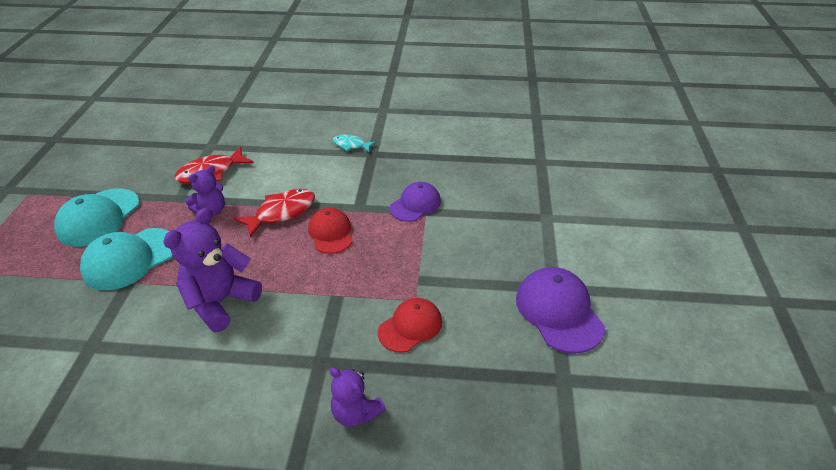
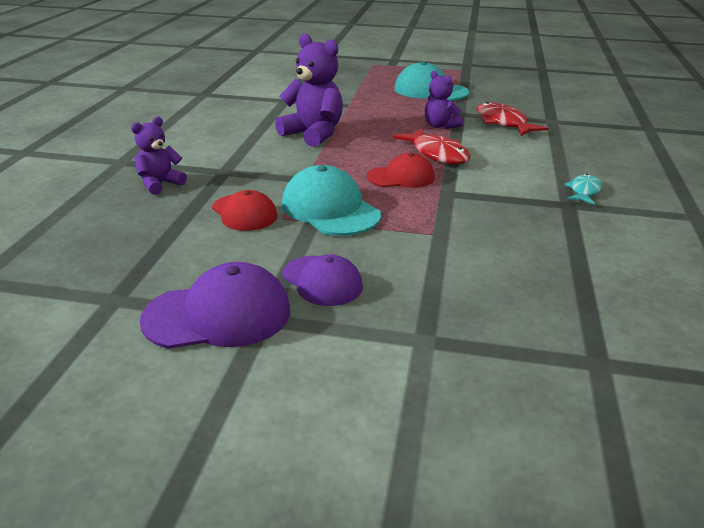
camera: 95 degrees right, 10 degrees down
(130, 259) = (376, 103): turquoise cap -> turquoise cap (330, 209)
(415, 204) = (454, 228): purple cap -> purple cap (322, 281)

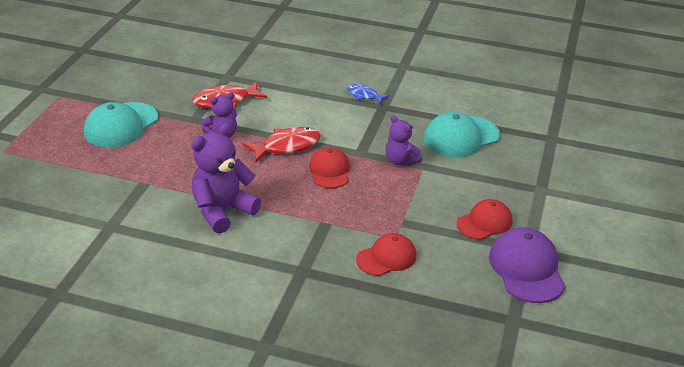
camera: 85 degrees left, 5 degrees up
(160, 184) = (325, 312): purple teddy bear -> purple teddy bear (400, 161)
(322, 281) = (484, 222): purple cap -> red cap
(330, 209) = (383, 212): turquoise cap -> turquoise cap (461, 137)
(584, 191) = (364, 95): turquoise fish -> blue fish

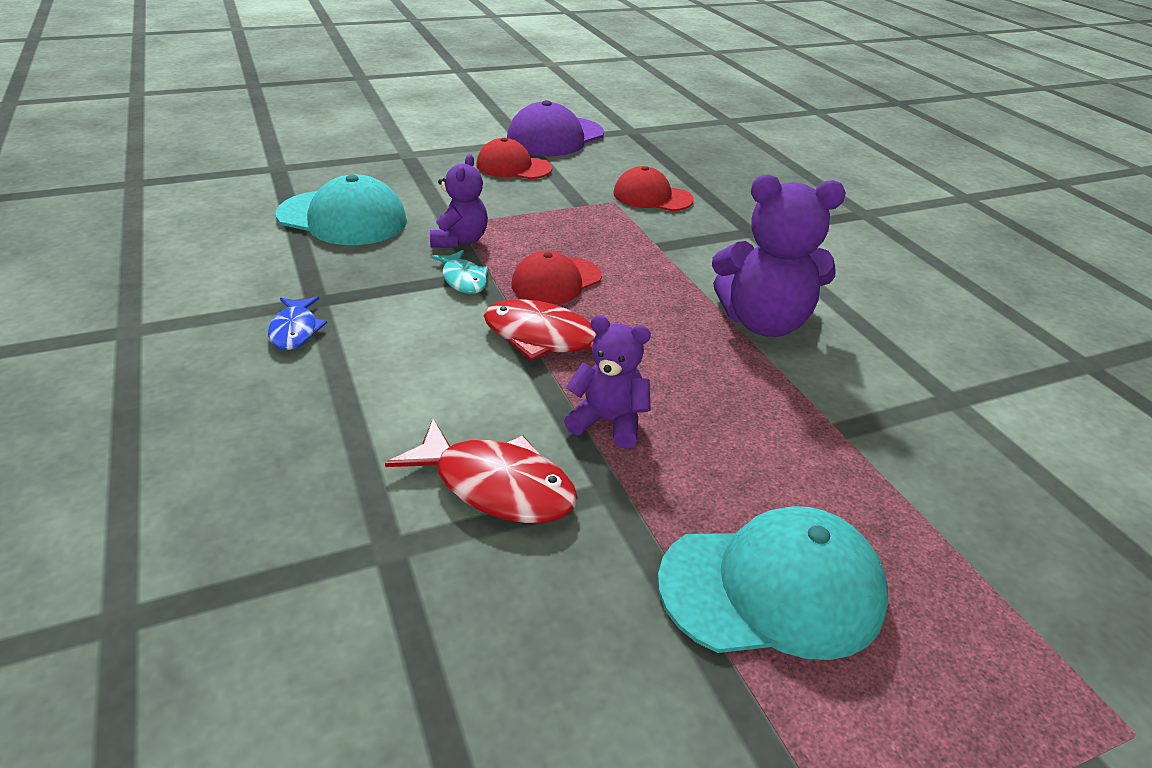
camera: 130 degrees left, 0 degrees up
(360, 146) = (463, 279): none -> turquoise fish

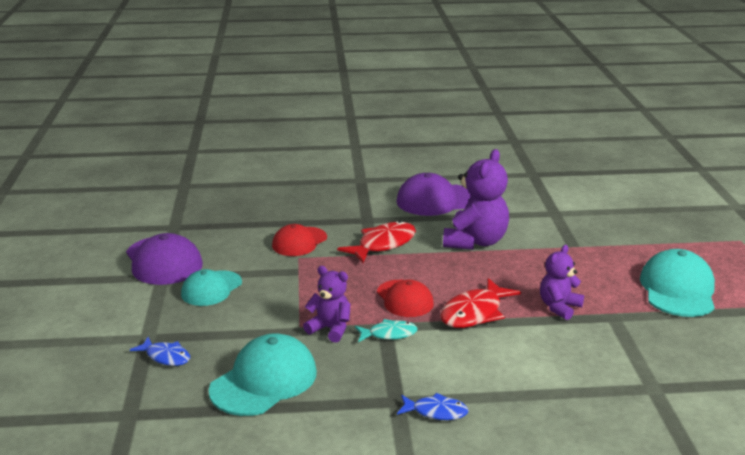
camera: 70 degrees left, 10 degrees down
(375, 167) = (166, 357): none -> blue fish
(496, 486) = (608, 349): red fish -> red fish (383, 244)
(513, 167) = (211, 288): red cap -> turquoise cap
(867, 277) = (437, 200): none -> purple cap

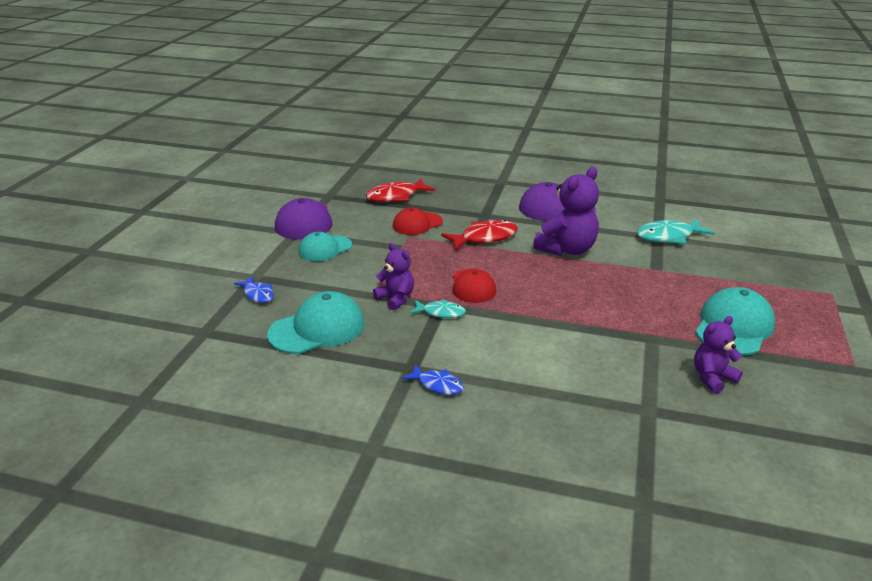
camera: 20 degrees right, 5 degrees up
(474, 313) = (526, 309): red fish -> red fish (396, 196)
(559, 307) = (606, 320): purple teddy bear -> purple teddy bear (712, 378)
(564, 211) = (668, 236): none -> turquoise fish

